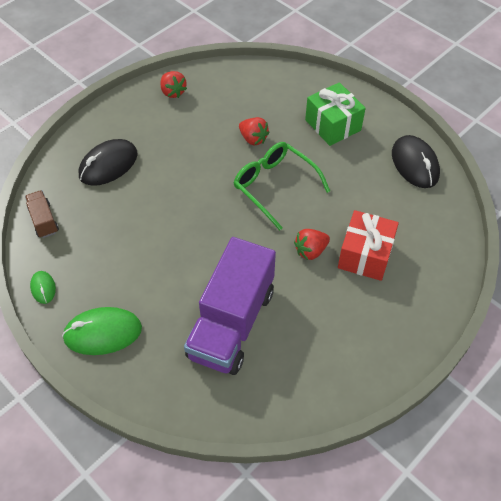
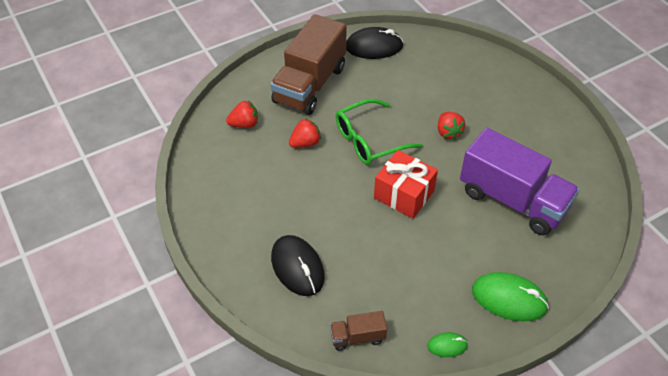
camera: 75 degrees left, 5 degrees down
(103, 333) = (509, 299): green mouse -> green mouse turned 75 degrees counterclockwise
(173, 92) = (212, 194): red strawberry -> red strawberry (244, 124)
(333, 125) = (310, 85): green gift -> brown truck
(365, 255) = (460, 100): red gift -> red gift (404, 194)

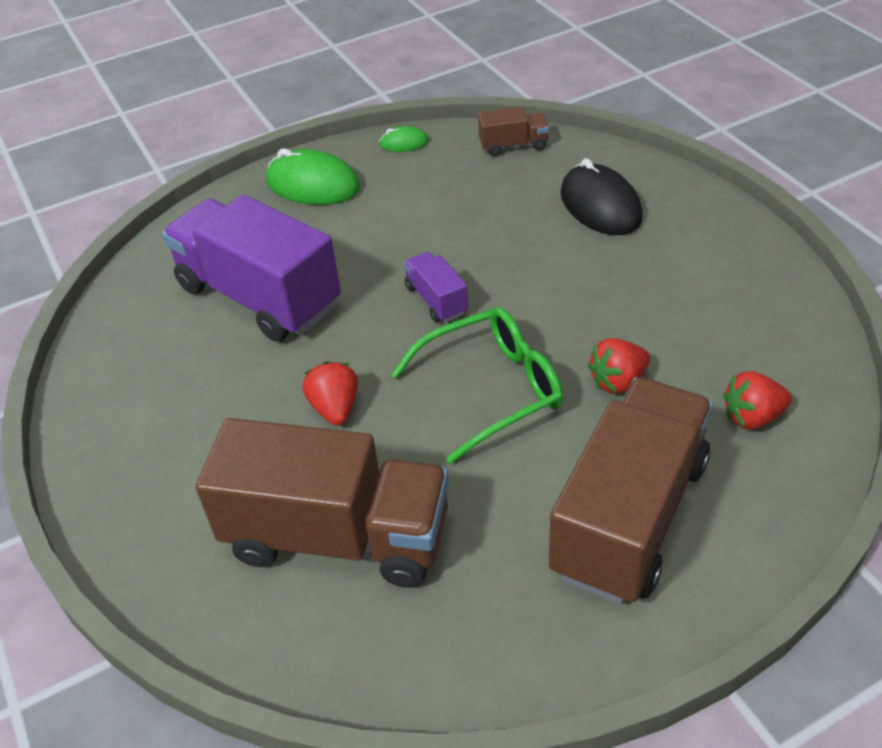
camera: 175 degrees left, 5 degrees down
(374, 47) = (473, 640): black mouse -> none
(404, 194) = (436, 300): red gift -> purple truck
(433, 79) = (337, 537): none -> brown truck

